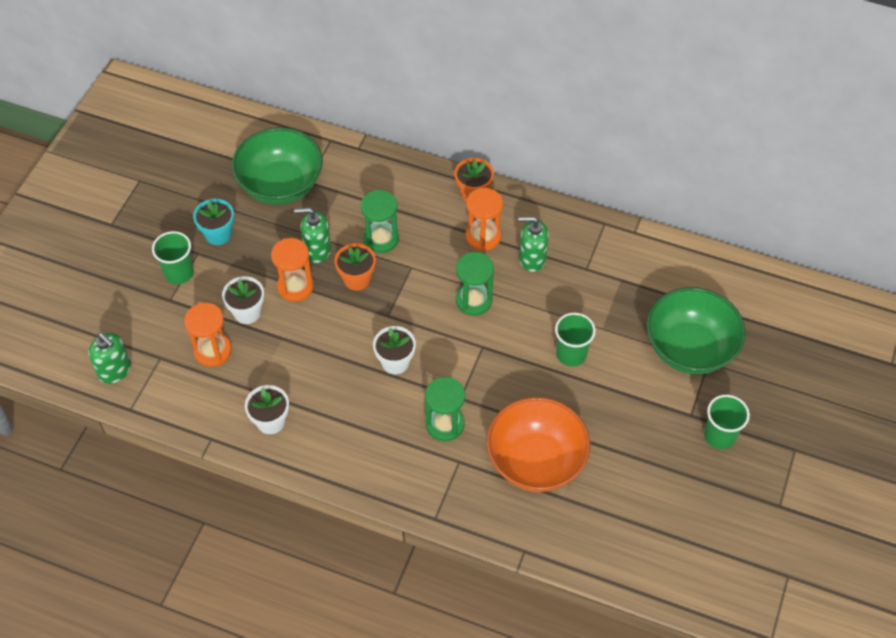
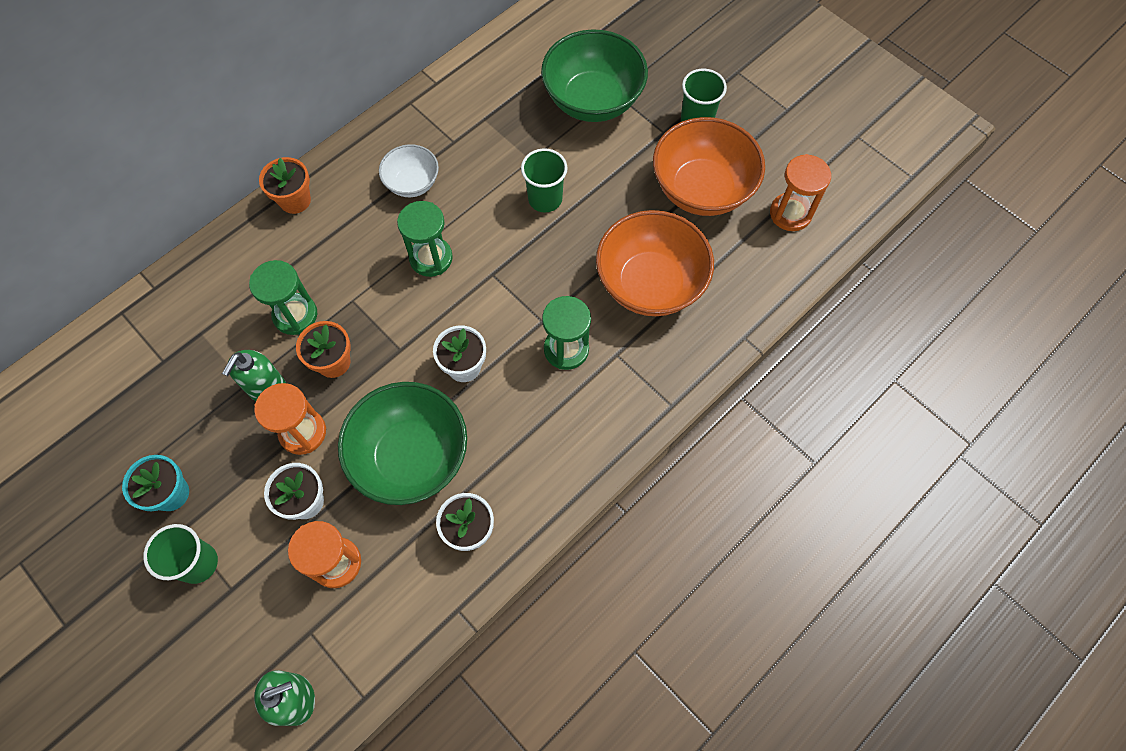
camera: 65 degrees left, 10 degrees up
(281, 185) = (148, 393): green bowl -> green bowl (411, 457)
(483, 236) = (356, 215): orange hourglass -> orange hourglass (790, 213)
(532, 259) = (412, 183): green soap dispenser -> white bowl
(650, 466) = (702, 189): none -> orange bowl

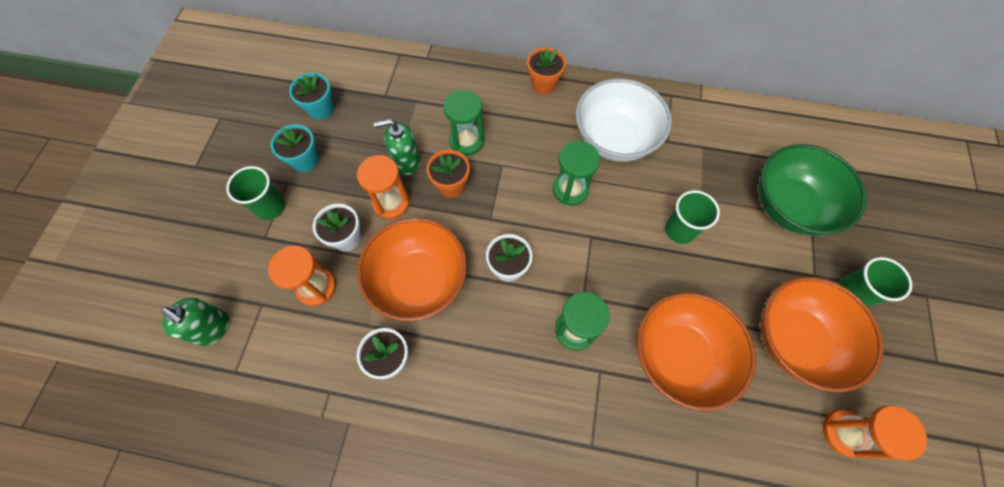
camera: 55 degrees right, 0 degrees up
(117, 440) = (321, 109): none -> turquoise flower pot
(411, 457) = (419, 281): green bowl -> orange bowl
(412, 183) = (614, 139): white bowl -> white bowl, size x1.83

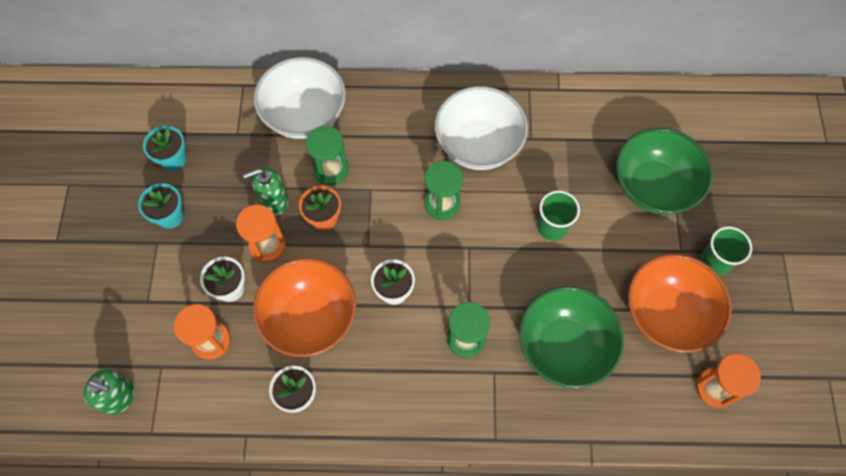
camera: 10 degrees left, 0 degrees up
(270, 207) = (146, 269): green cup -> none
(451, 88) = (305, 115): none -> white bowl
(543, 84) = (399, 96): orange flower pot -> none
(679, 356) = (564, 346): orange bowl -> green bowl

